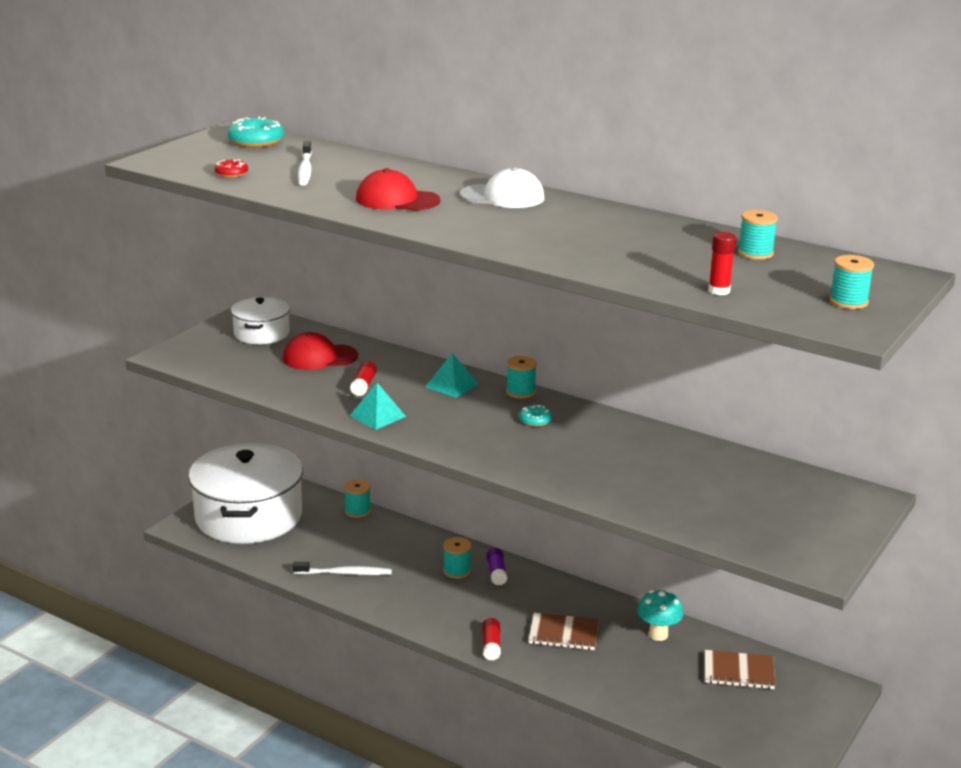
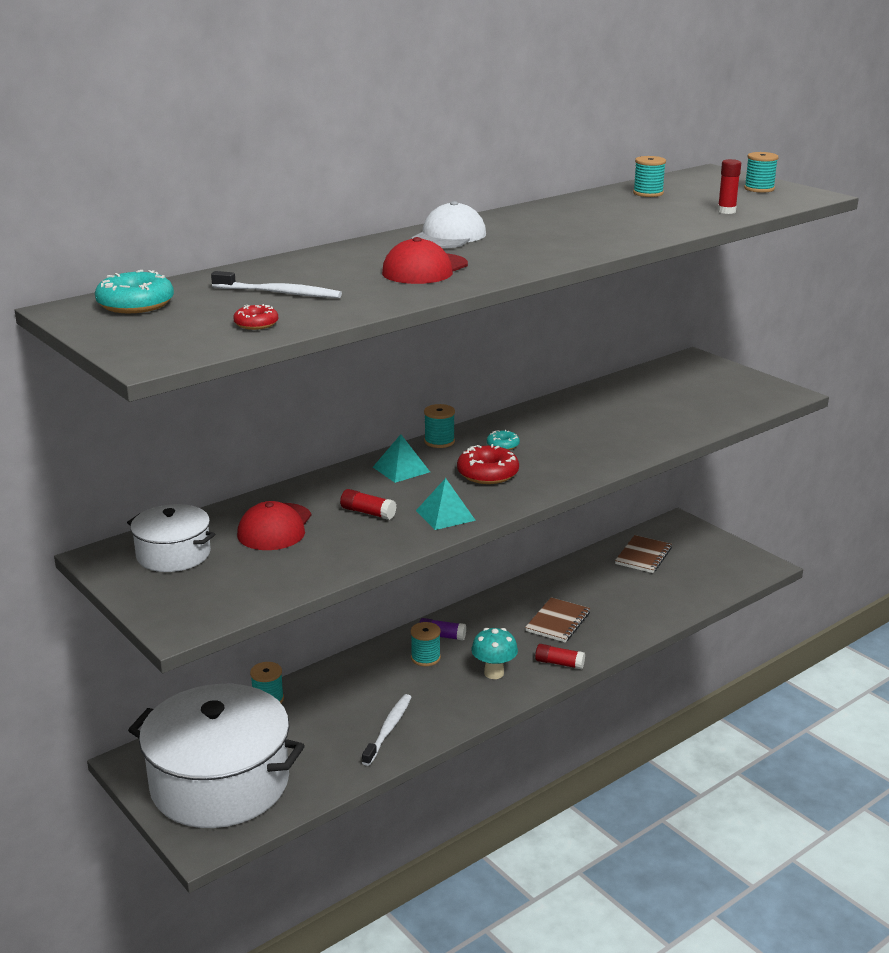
camera: 70 degrees left, 0 degrees up
(469, 422) = (487, 473): none -> red donut
(658, 635) = (579, 578): turquoise mushroom -> turquoise mushroom (494, 673)

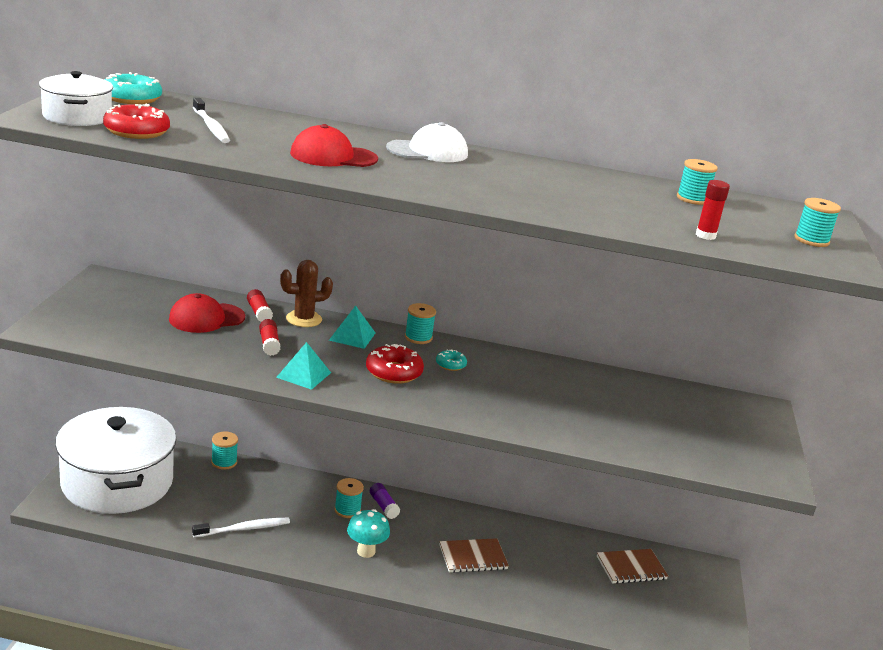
camera: 45 degrees right, 0 degrees up
(173, 554) = (131, 297): white pot -> white pot (77, 117)
(256, 324) = (136, 131): red donut -> red donut, size x1.79
(339, 480) = (304, 319): none -> brown cactus
(559, 663) = (417, 581): red glue stick -> red glue stick (259, 313)

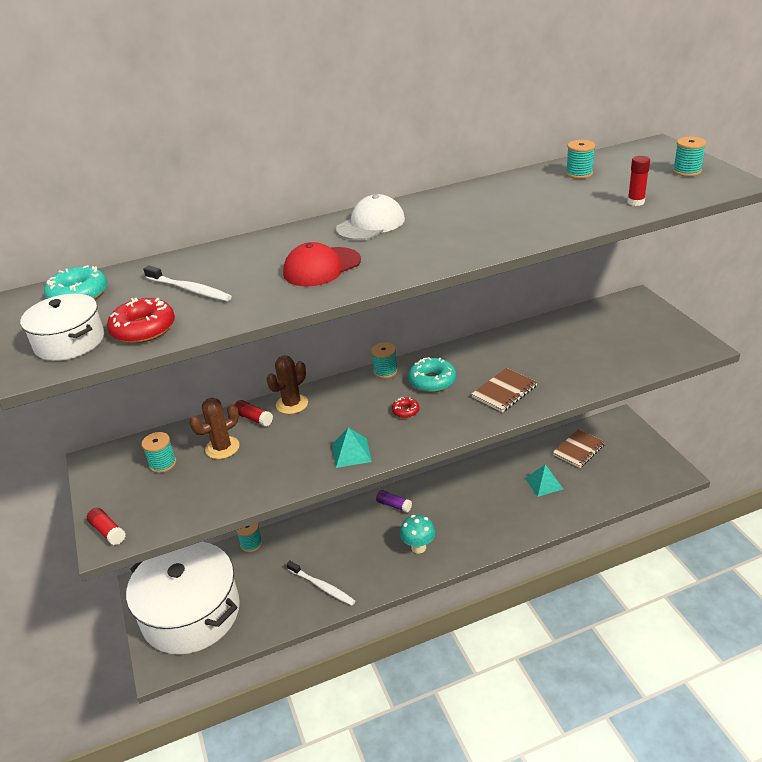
camera: 25 degrees left, 10 degrees up
(206, 318) = (222, 448): red cap -> brown cactus
(244, 529) = (322, 587): white toothbrush -> white toothbrush turned 90 degrees clockwise
(269, 344) = (295, 442): red glue stick -> red glue stick (108, 532)
(347, 510) = (374, 524): turquoise spool -> turquoise spool (162, 463)
(352, 336) = (342, 398): turquoise pyramid -> turquoise pyramid (544, 483)
(393, 372) = (405, 411): red donut -> red donut, size x0.56
(450, 365) = (432, 381): turquoise donut -> turquoise donut, size x1.79
(473, 557) = (486, 505): brown notebook -> brown notebook (504, 391)

